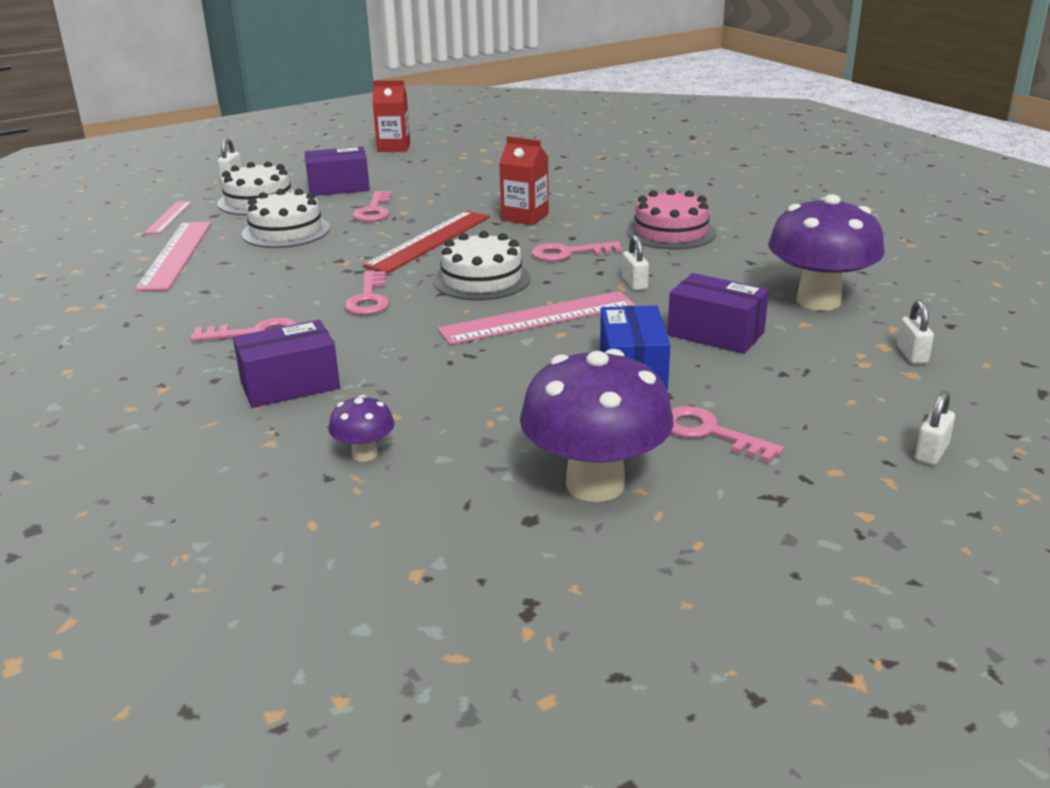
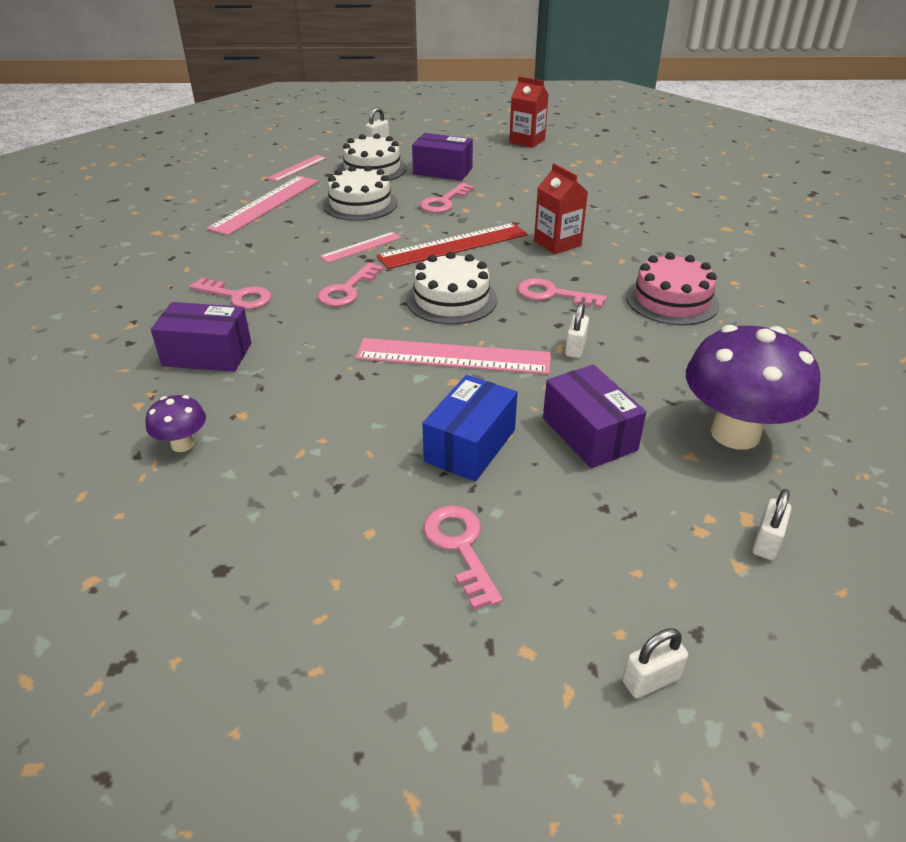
camera: 30 degrees right, 10 degrees up
(336, 264) = (361, 247): none -> pink ruler
(595, 484) = (306, 558): purple mushroom -> none

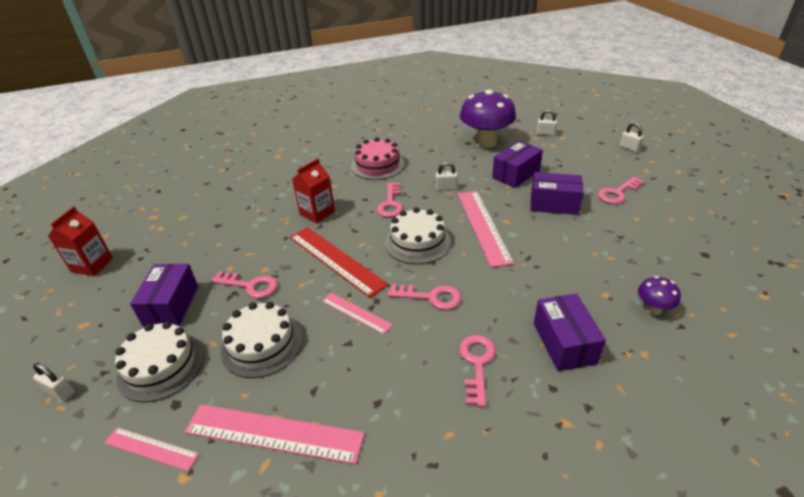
camera: 105 degrees left, 0 degrees up
(470, 445) = (554, 204): blue box -> purple box

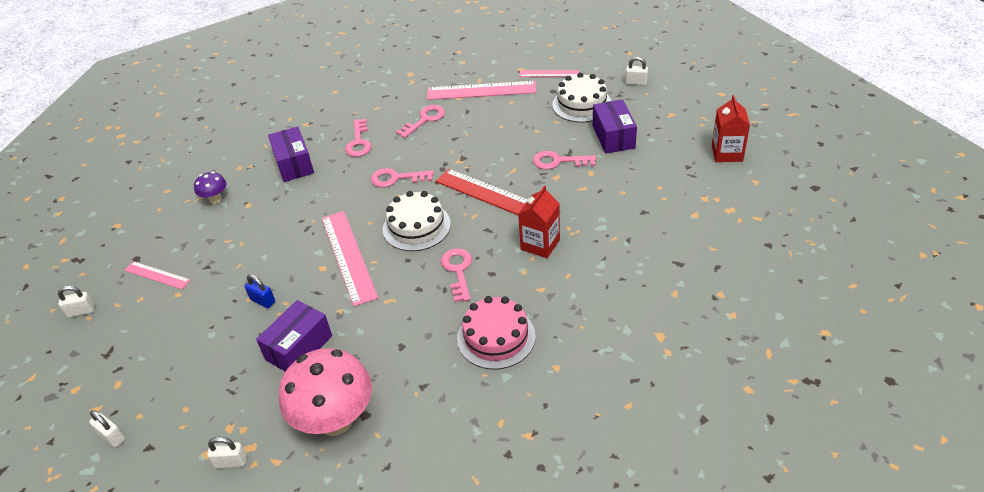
camera: 170 degrees right, 5 degrees up
(262, 344) = (518, 127): white cake -> none
(356, 312) = (456, 157): pink ruler -> pink ruler (157, 275)
(446, 188) = (393, 308): white padlock -> white padlock (81, 311)
(485, 142) = (335, 420): purple mushroom -> pink mushroom
(554, 204) = (263, 301): purple box -> blue padlock
(617, 193) = (179, 331): pink key -> pink key (425, 120)

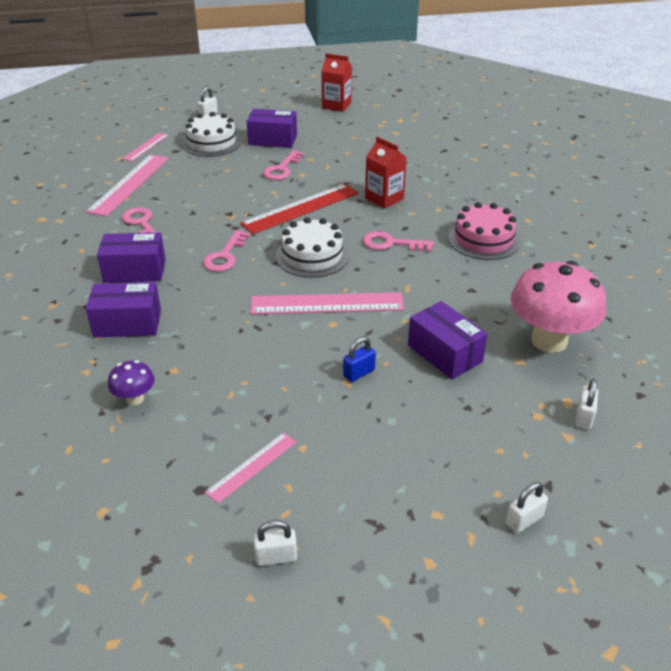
camera: 75 degrees left, 5 degrees down
(81, 311) = (276, 557): white padlock -> white padlock turned 75 degrees clockwise
(359, 142) = (135, 271): pink key -> purple box

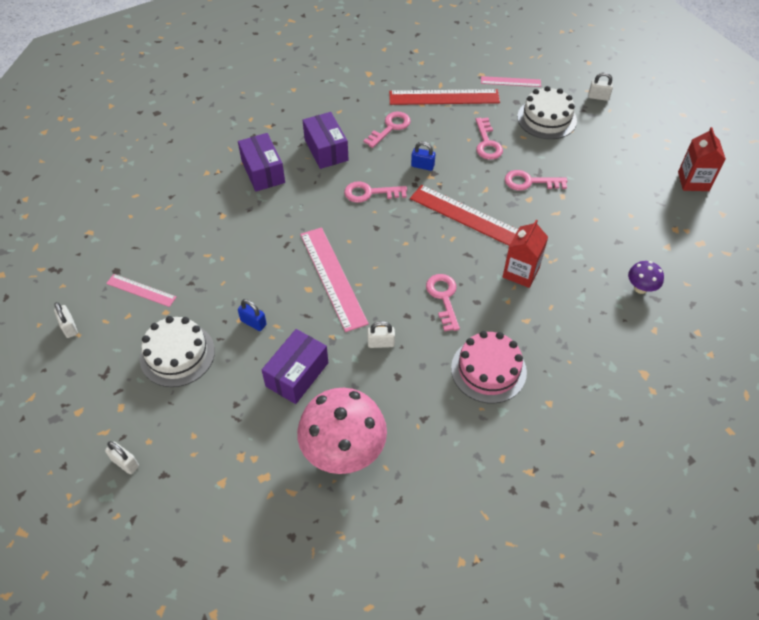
camera: 70 degrees right, 15 degrees up
(130, 184) = (444, 97): pink ruler -> red ruler
(135, 399) = (187, 207): purple mushroom -> purple mushroom (640, 288)
(214, 217) = (422, 166): none -> blue padlock
(215, 177) = (487, 143): none -> pink key
(273, 140) = (581, 157): purple box -> none
(312, 256) = (397, 248): white cake -> white cake (177, 354)
(583, 417) = (247, 492): white padlock -> white padlock (381, 343)

